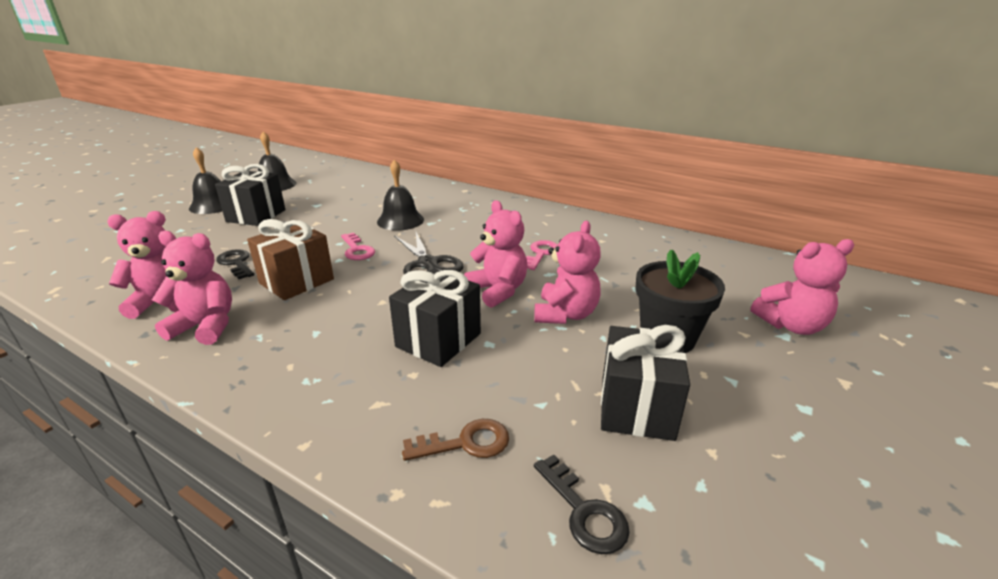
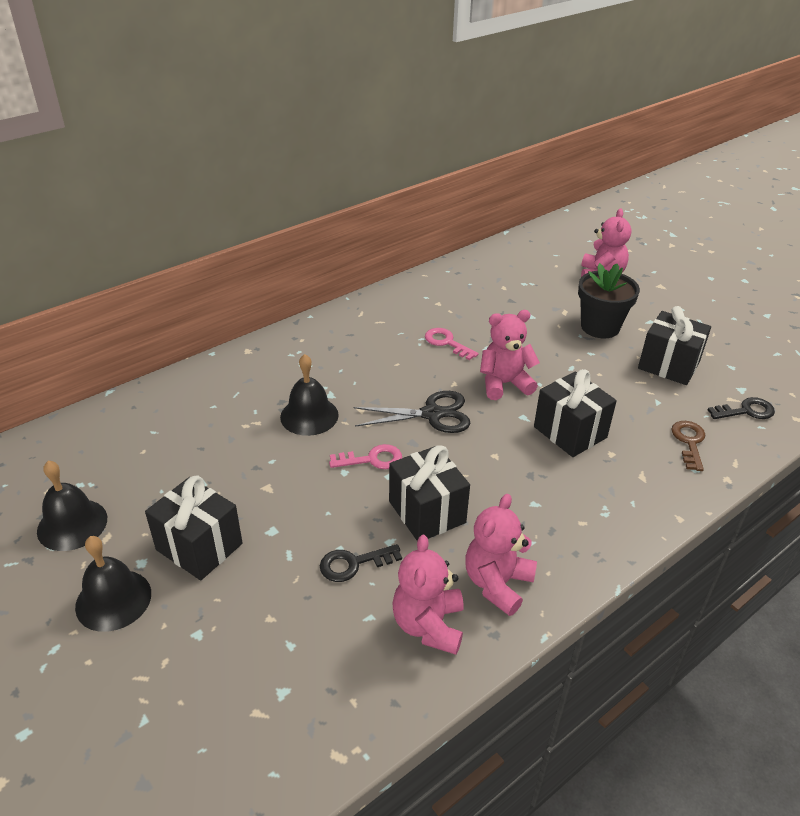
camera: 70 degrees left, 10 degrees up
(297, 281) = (427, 512): brown gift -> black gift
(565, 314) = (555, 360): pink teddy bear -> none

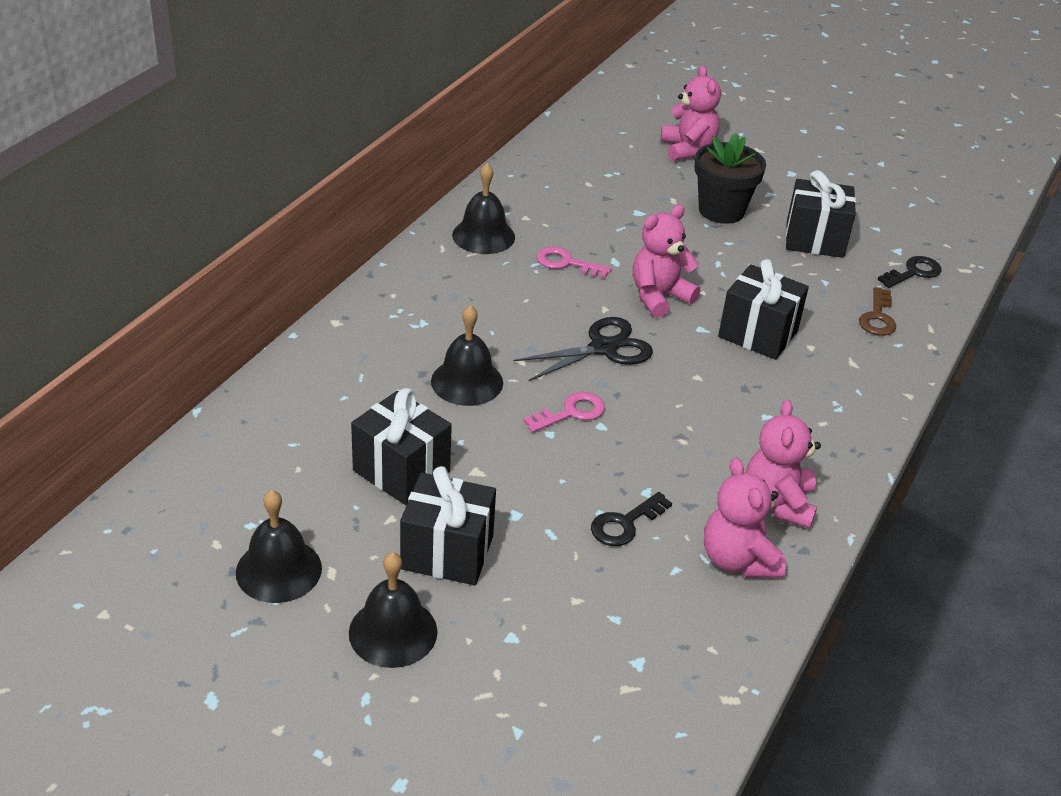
camera: 25 degrees left, 0 degrees up
(397, 310) = (483, 236): none -> black bell
(427, 512) = (665, 452): black gift -> black gift (401, 471)
(689, 442) = (877, 317): brown key -> brown key turned 150 degrees counterclockwise

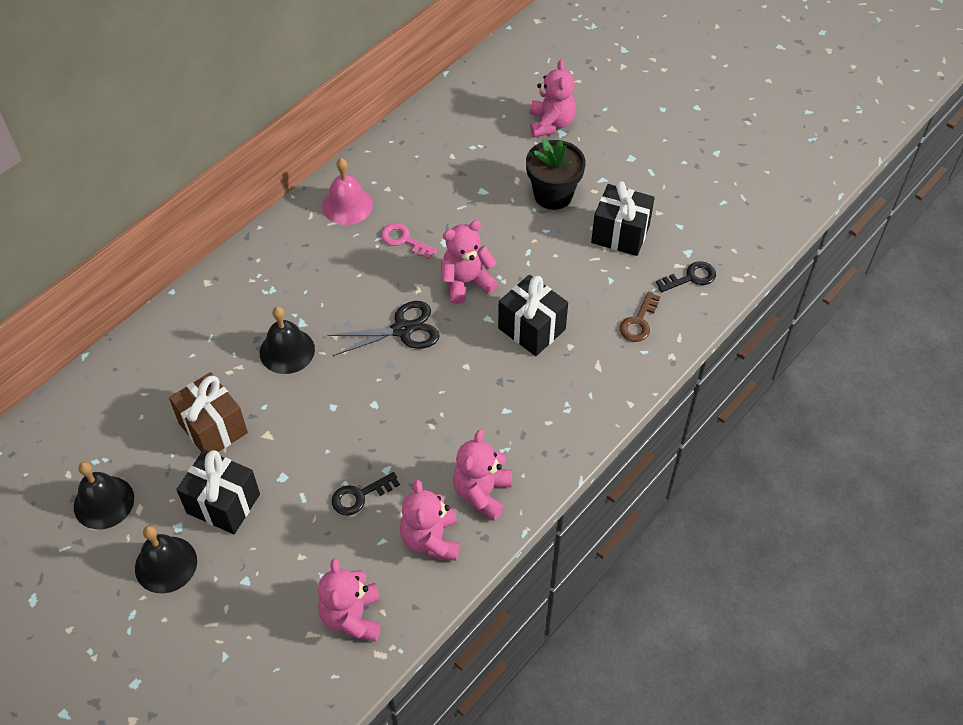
camera: 15 degrees right, 15 degrees up
(401, 471) = (213, 428): black gift -> brown gift
(483, 236) = (347, 205): black bell -> pink bell
(571, 413) = (355, 389): pink key -> none
(674, 660) = (352, 617): none -> pink teddy bear

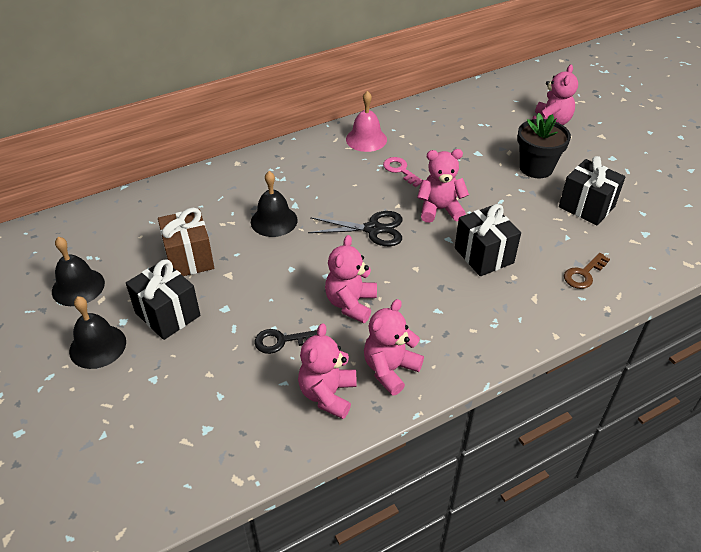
camera: 20 degrees right, 10 degrees down
(352, 617) = (228, 438): pink teddy bear -> pink teddy bear (351, 304)
(691, 277) = (643, 252): black key -> none

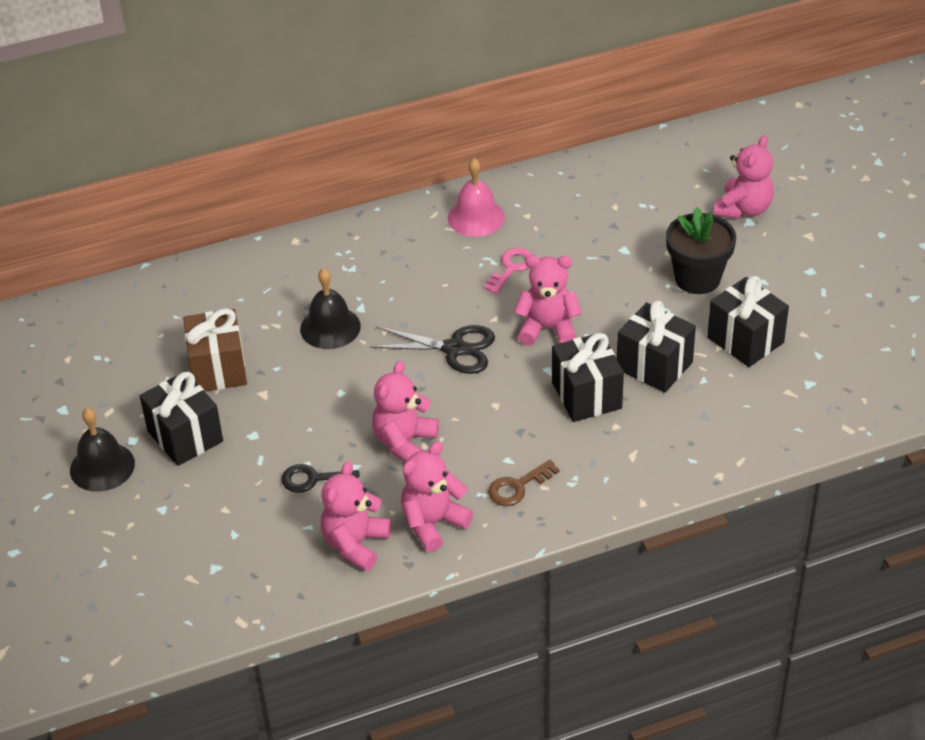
camera: 10 degrees right, 0 degrees up
(78, 287) = (82, 394): black bell -> none
(400, 170) = (511, 268): pink key -> pink key turned 60 degrees clockwise
(527, 230) = (654, 366): none -> black gift
(584, 274) = (706, 430): brown key -> brown key (518, 487)

